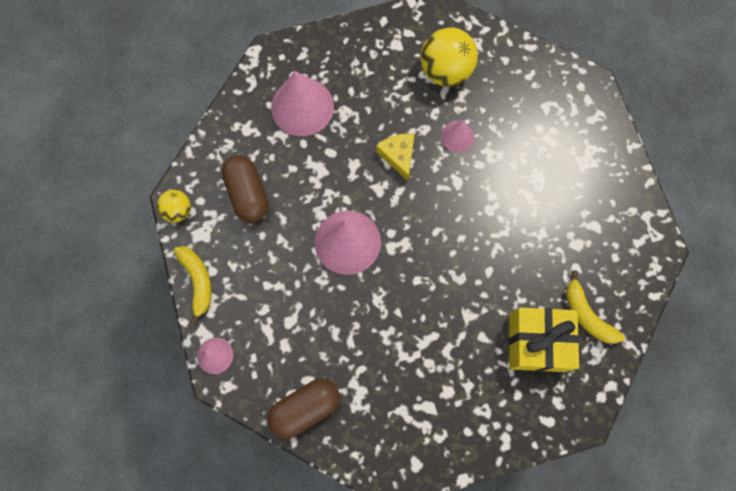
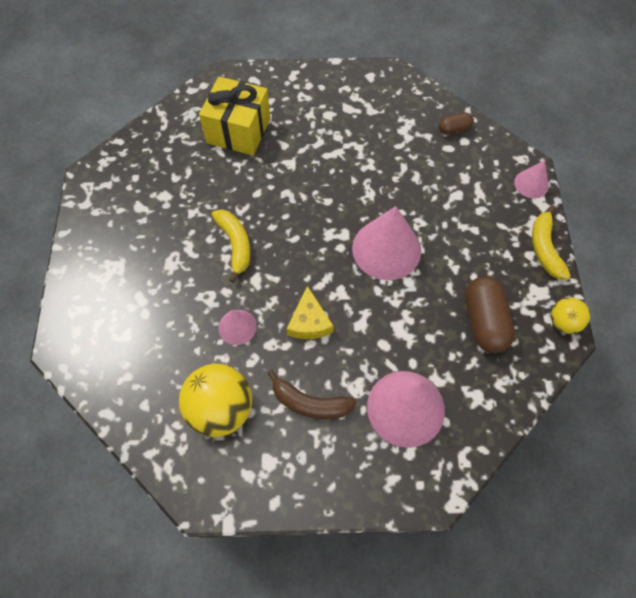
camera: 165 degrees left, 10 degrees down
(305, 408) = (454, 129): brown capsule -> brown capsule, size x0.54
(378, 92) = (309, 403): none -> brown banana
(587, 315) = (185, 140): yellow banana -> yellow banana (235, 245)

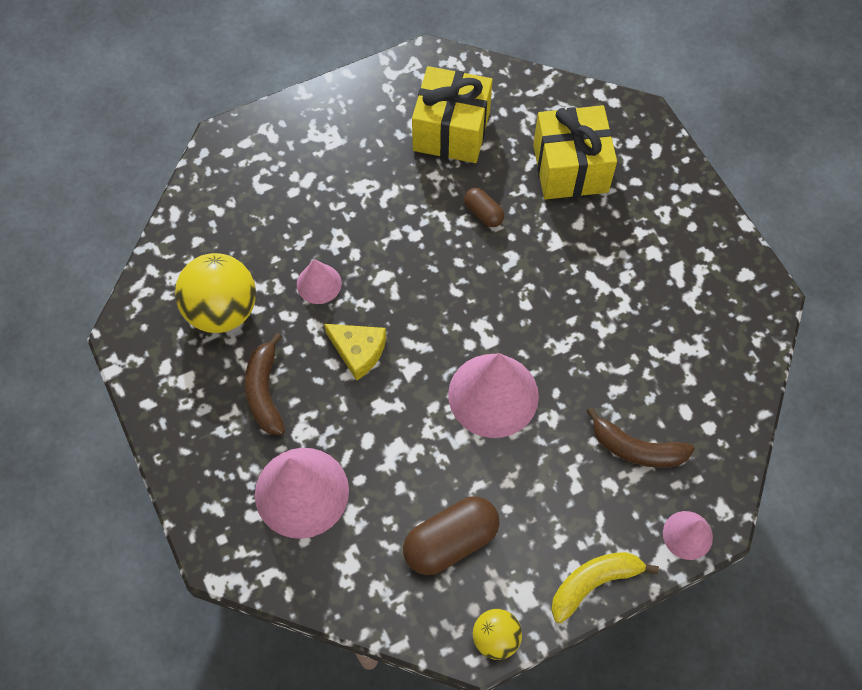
camera: 65 degrees right, 0 degrees up
(162, 186) = (451, 131): none -> yellow gift
(235, 245) = (416, 236): yellow banana -> none
(309, 322) = (358, 351): yellow cheese -> yellow cheese turned 120 degrees counterclockwise
(454, 129) = (720, 408): brown capsule -> brown capsule (483, 213)
(462, 185) = (636, 449): none -> brown banana

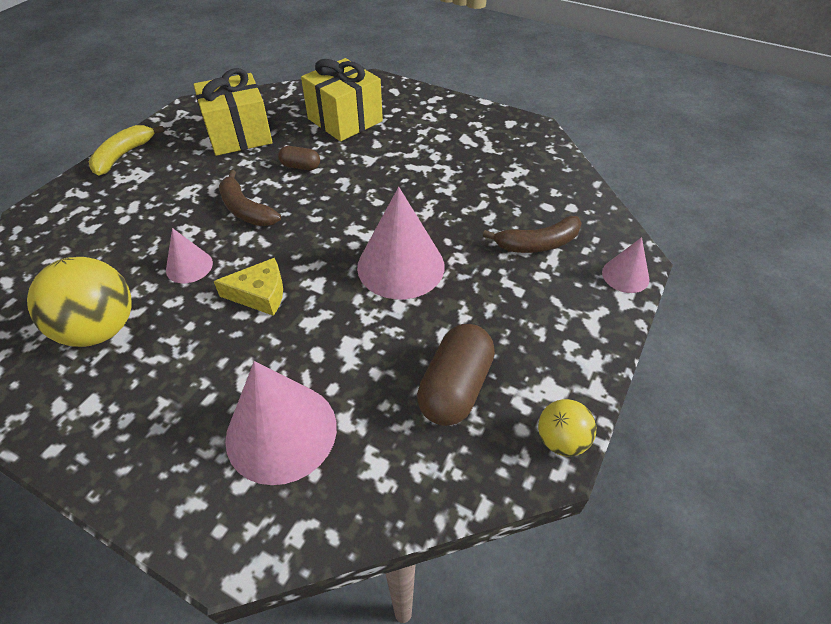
camera: 35 degrees left, 15 degrees down
(265, 391) = (186, 369): brown banana -> brown banana (246, 210)
(593, 583) = (595, 347): yellow banana -> yellow banana (123, 155)

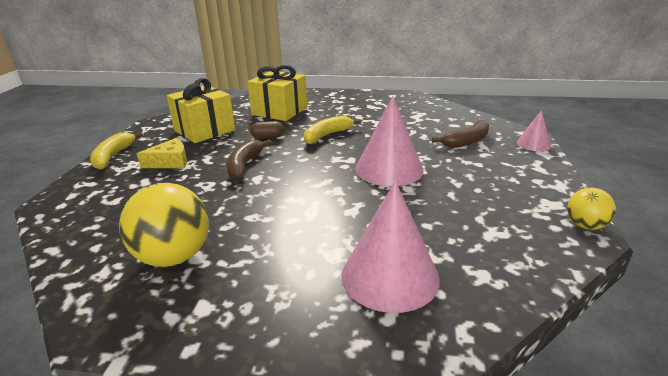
camera: 20 degrees left, 20 degrees down
(189, 266) = (224, 203): pink cone -> none
(246, 210) = (244, 165): brown banana -> brown banana turned 75 degrees clockwise
(260, 294) = (298, 205): yellow cheese -> yellow cheese (170, 162)
(371, 183) = (327, 135): none -> yellow banana
(455, 387) = (490, 218): brown capsule -> none

